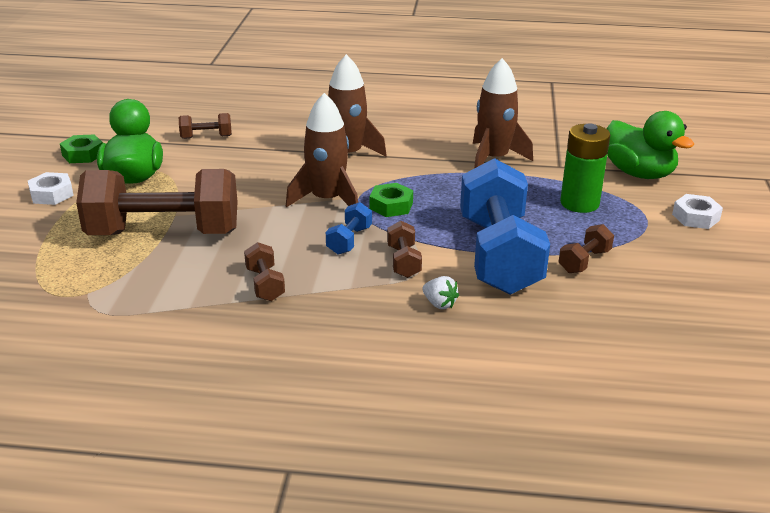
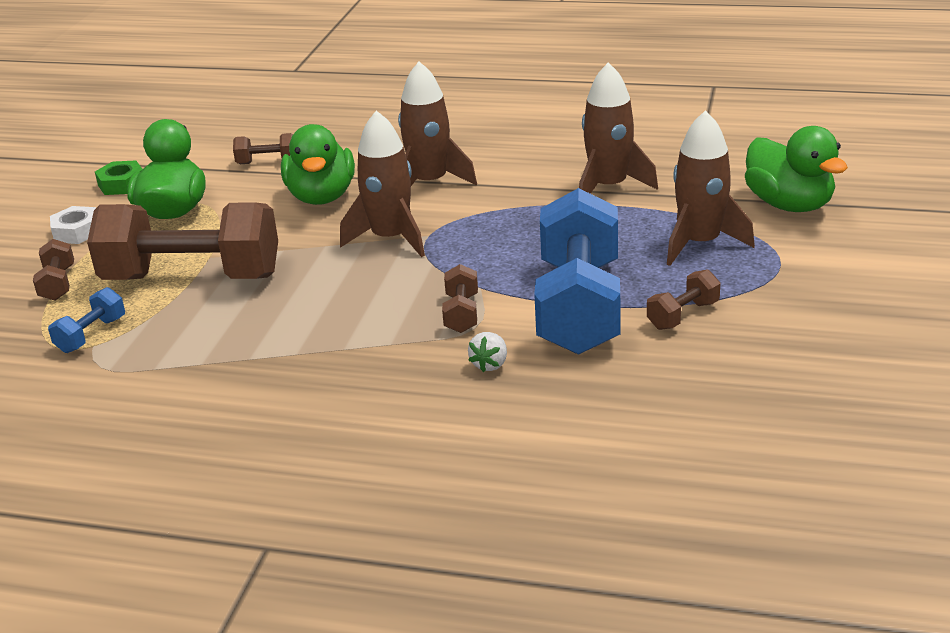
camera: 10 degrees right, 0 degrees up
(260, 166) = (321, 197): none -> green duck
(265, 284) = (292, 339): brown dumbbell -> brown dumbbell (58, 284)
(349, 240) = (404, 288): blue dumbbell -> blue dumbbell (91, 335)
(391, 206) = (465, 246): green nut -> none
(439, 304) = (490, 364): white strawberry -> white strawberry turned 60 degrees clockwise
(579, 203) = (700, 243): green battery -> brown rocket
(695, 217) = (844, 261): white nut -> none

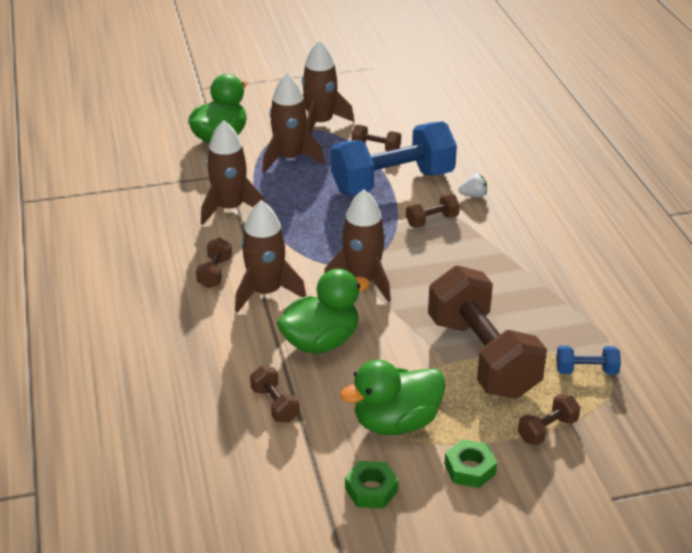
camera: 120 degrees left, 5 degrees up
(77, 232) = (470, 469): white nut -> green nut
(490, 162) = (215, 273): none -> brown dumbbell
(789, 285) = (320, 123): none -> brown rocket

